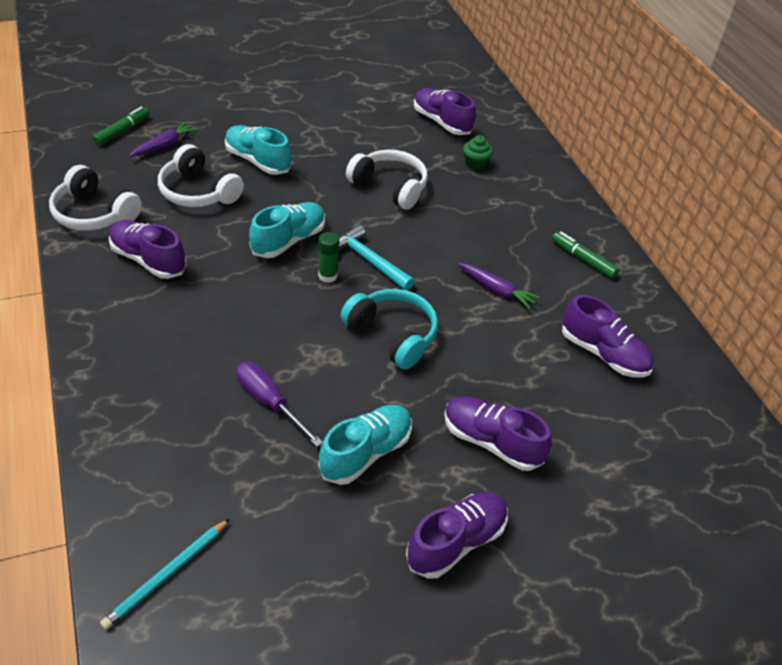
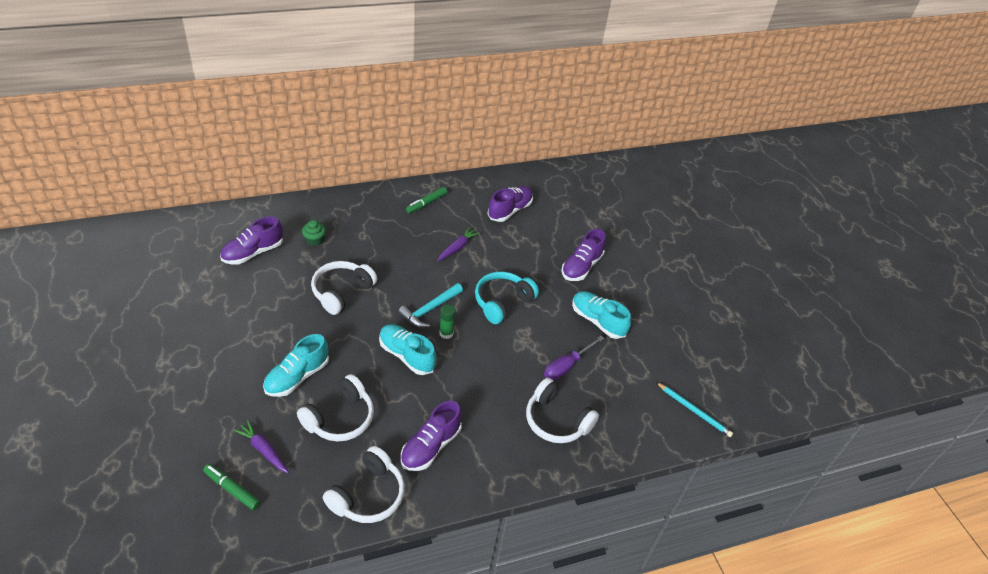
camera: 90 degrees left, 0 degrees up
(170, 382) = (556, 420): none -> white headphones
(456, 542) = (647, 288): purple shoe -> none

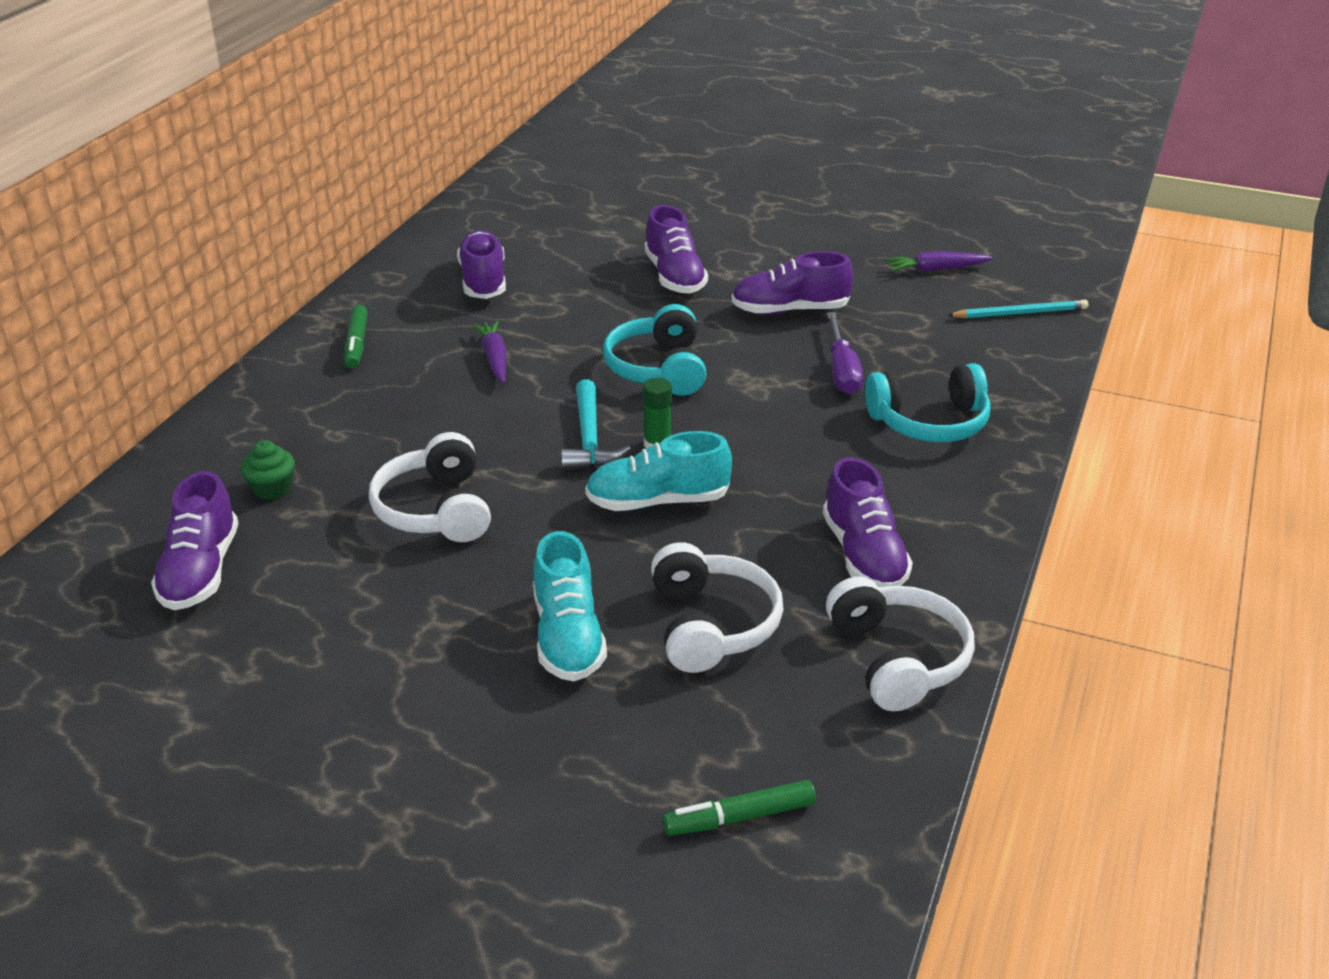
camera: 45 degrees left, 10 degrees down
(263, 450) = (689, 743): purple carrot -> purple carrot (935, 269)
(556, 420) = (929, 423): white headphones -> turquoise headphones
(597, 321) = (790, 310): turquoise shoe -> purple shoe

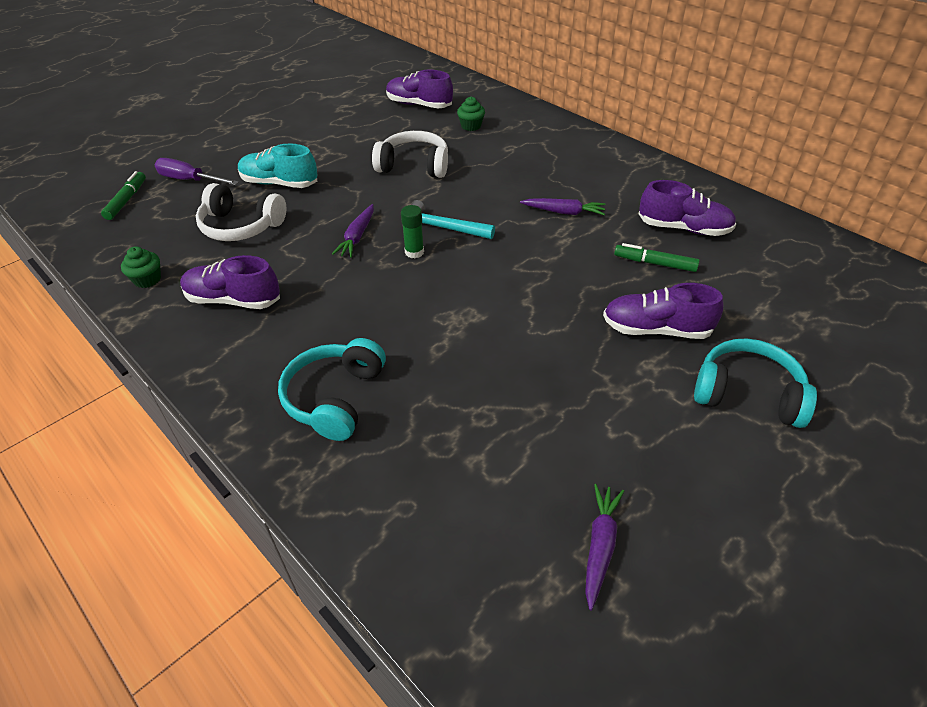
camera: 115 degrees right, 10 degrees up
(356, 344) = (611, 166): green marker -> green marker (654, 263)
(657, 501) = (357, 237): turquoise shoe -> purple carrot
(658, 369) = (507, 278): turquoise headphones -> turquoise headphones (747, 394)
(790, 310) = (561, 382): purple shoe -> none
(842, 371) = (443, 377): purple screwdriver -> purple screwdriver (190, 180)
(898, 659) = (147, 279): white headphones -> green cupcake
(1020, 313) = (464, 577): turquoise pencil -> none

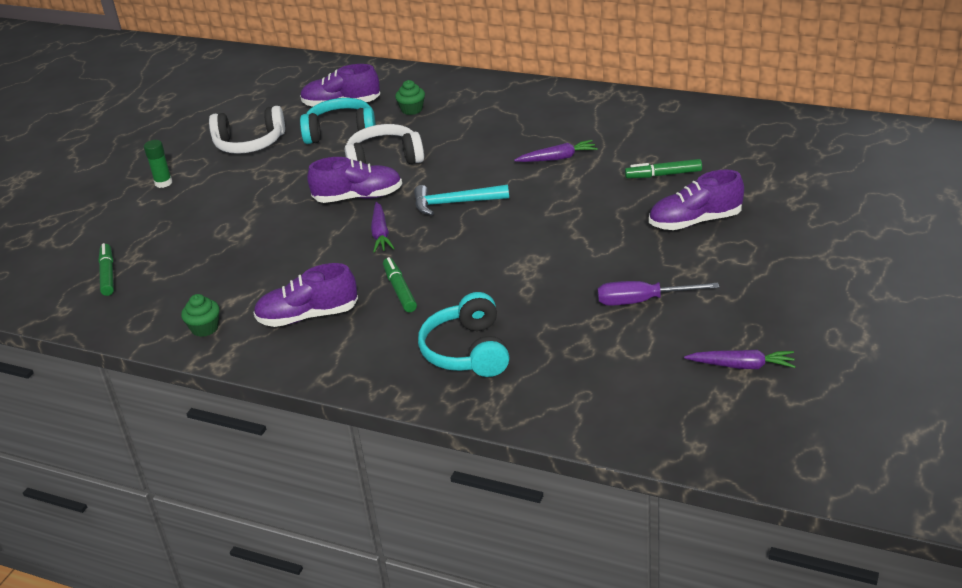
camera: 20 degrees left, 10 degrees down
(190, 180) = (159, 238): purple screwdriver -> purple screwdriver (642, 301)
(241, 226) = (255, 259): white headphones -> white headphones (249, 143)
(279, 183) = (259, 213): turquoise shoe -> none
(328, 302) = (400, 290): none -> green marker
(414, 252) = (446, 229): green glue stick -> green glue stick (163, 183)
(600, 546) = (742, 366): purple carrot -> purple carrot turned 105 degrees clockwise
(684, 228) = (670, 141): purple shoe -> purple shoe (358, 197)
(747, 394) = (790, 242): turquoise headphones -> turquoise headphones (341, 132)

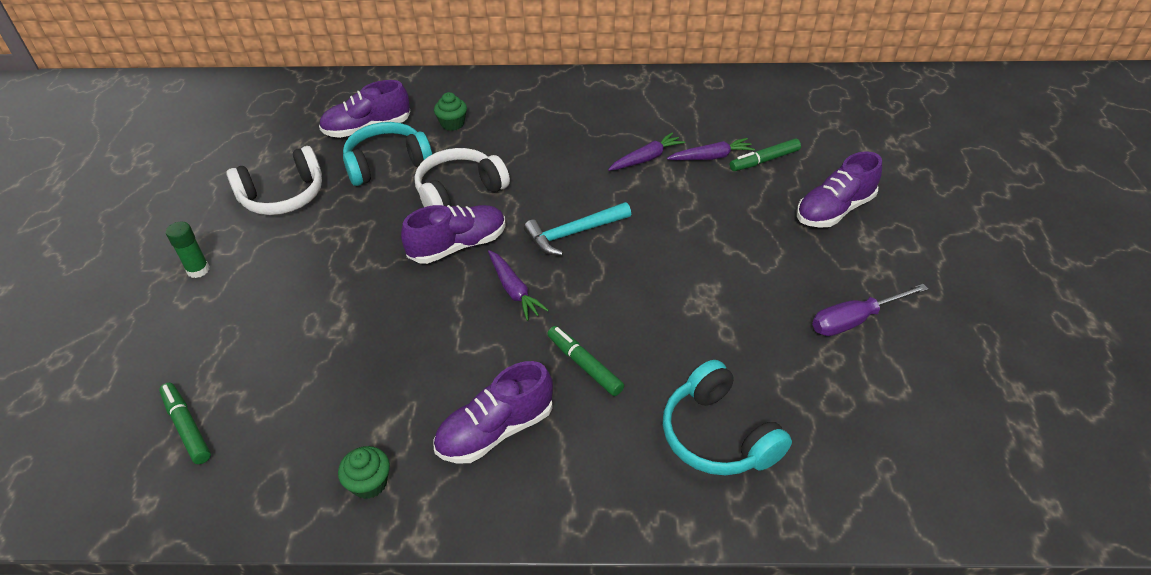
camera: 25 degrees left, 10 degrees up
(742, 366) = (1011, 381): purple carrot -> purple carrot (711, 157)

